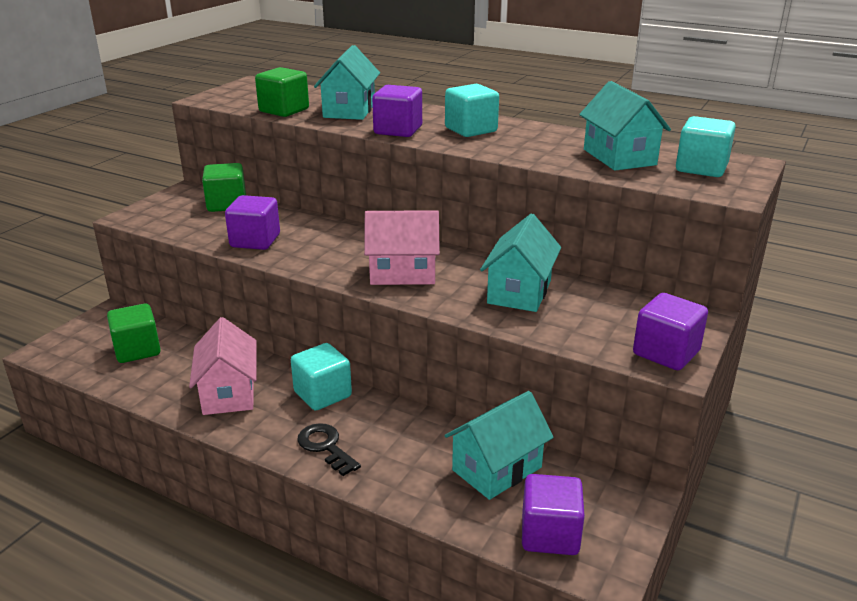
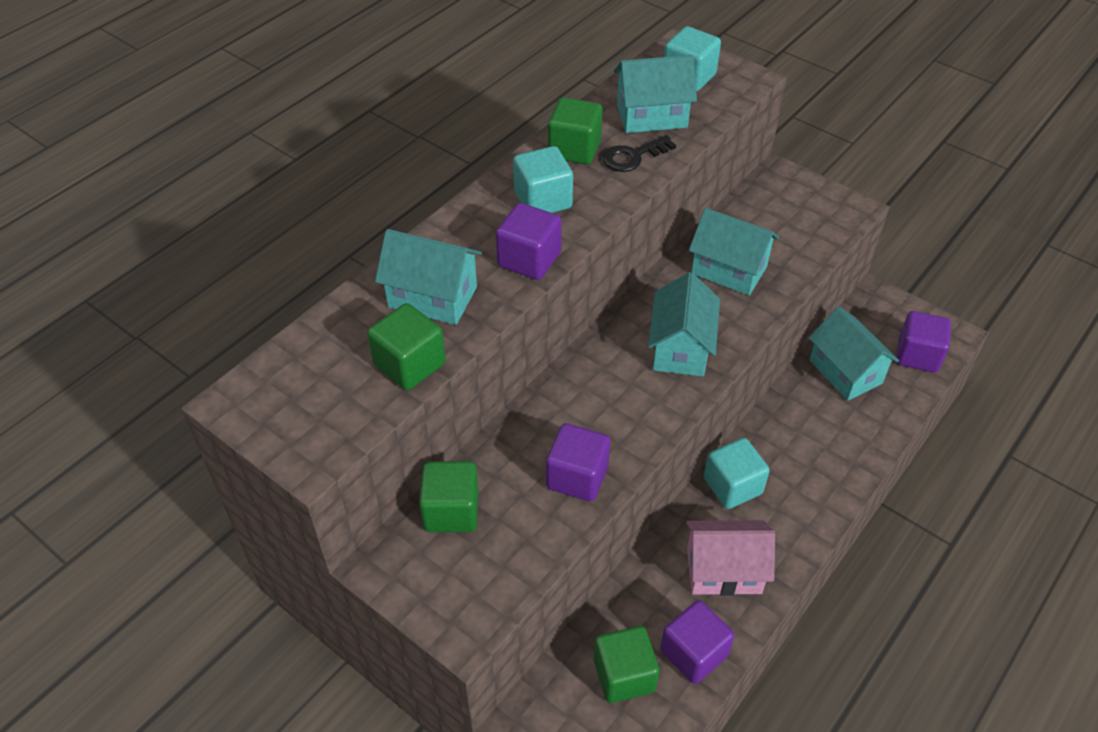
camera: 80 degrees left, 20 degrees up
(325, 447) = (815, 488): black key -> black key (633, 156)
(402, 273) = (680, 348): pink house -> turquoise house
(545, 135) = (574, 149): none -> green cube
(666, 353) = (834, 207): purple cube -> purple cube (693, 653)

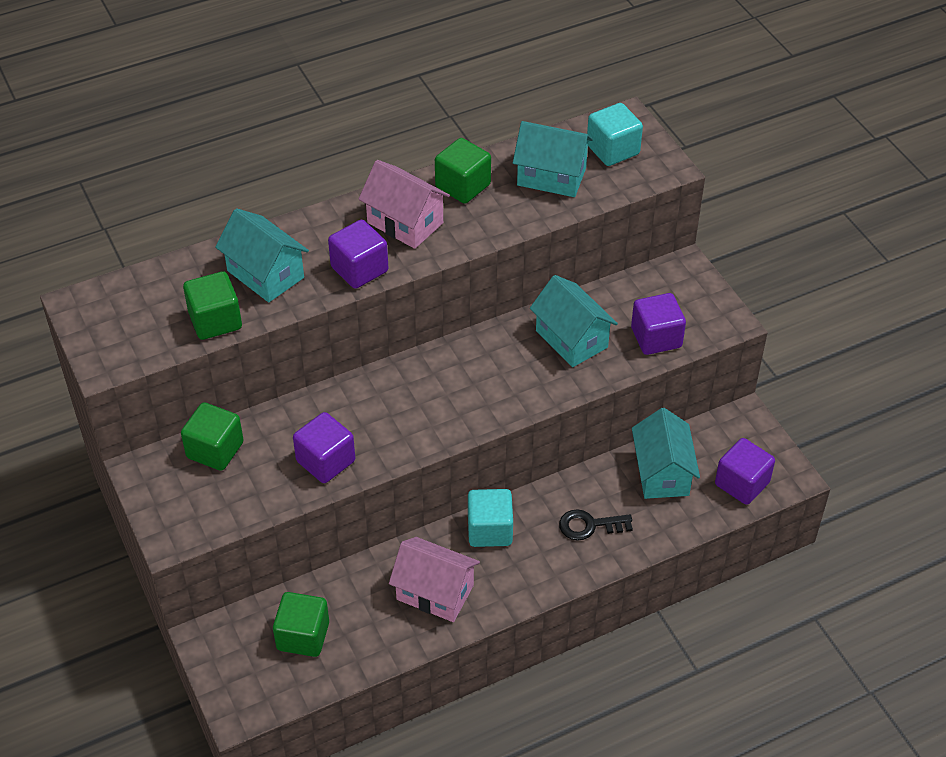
camera: 25 degrees right, 0 degrees up
(543, 200) = (405, 223): turquoise cube -> pink house
(633, 156) = (507, 209): black key -> black key (589, 525)
(680, 348) = (480, 391): turquoise house -> none
(693, 653) = (367, 643): purple cube -> purple cube (656, 338)

